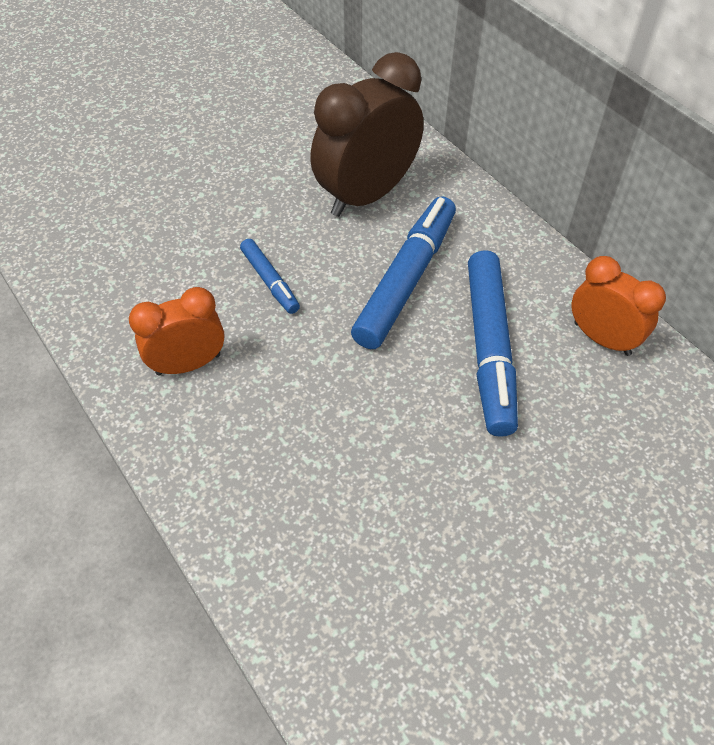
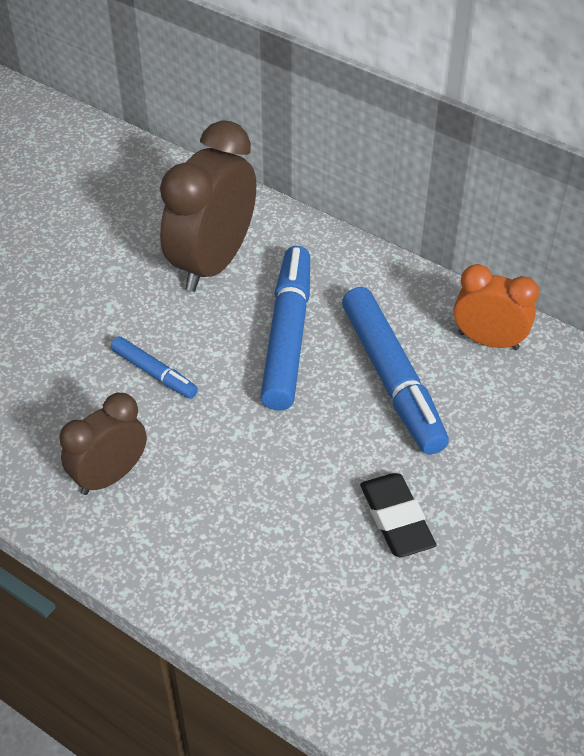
camera: 20 degrees left, 5 degrees down
(188, 364) = (110, 476): orange clock -> brown clock
(435, 490) = (396, 519): none -> black eraser

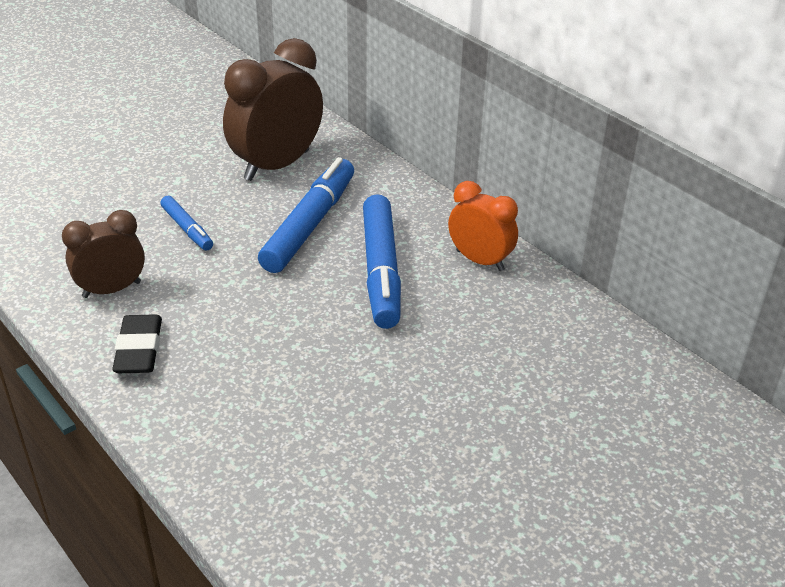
camera: 15 degrees right, 10 degrees down
(396, 519) = (329, 369): black eraser -> black eraser (139, 349)

